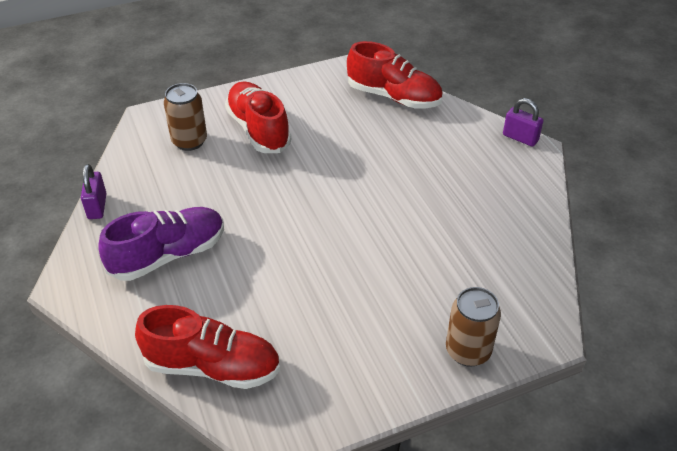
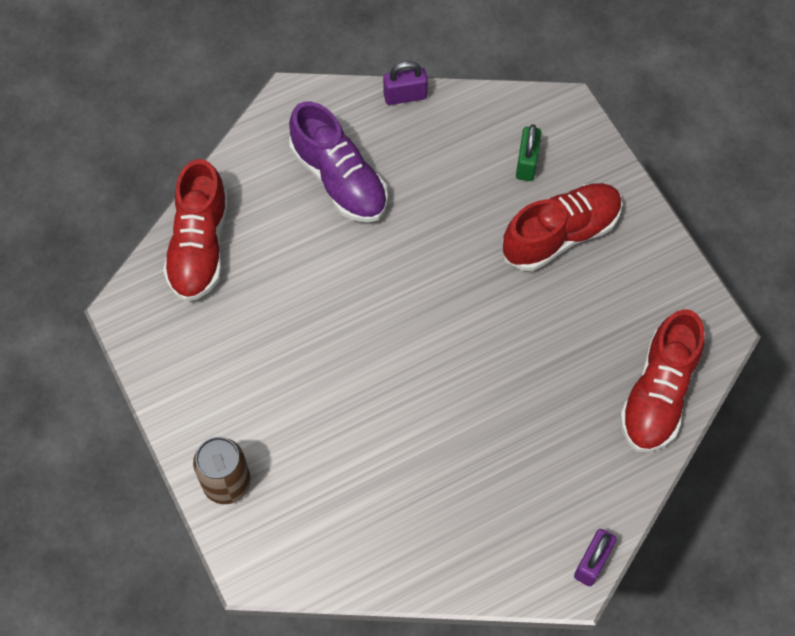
camera: 85 degrees right, 20 degrees up
(189, 141) = (527, 163): brown can -> green padlock

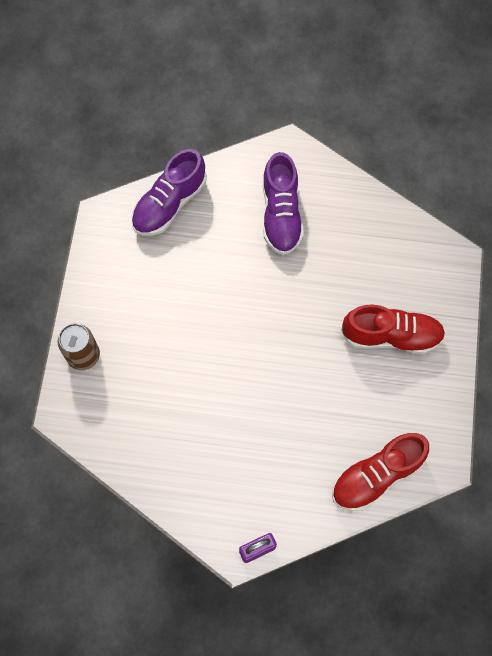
camera: 35 degrees right, 5 degrees up
(199, 246) = (169, 204): red shoe -> purple shoe
(405, 96) = (360, 187): purple padlock -> none
(527, 163) = (404, 277): green padlock -> none

